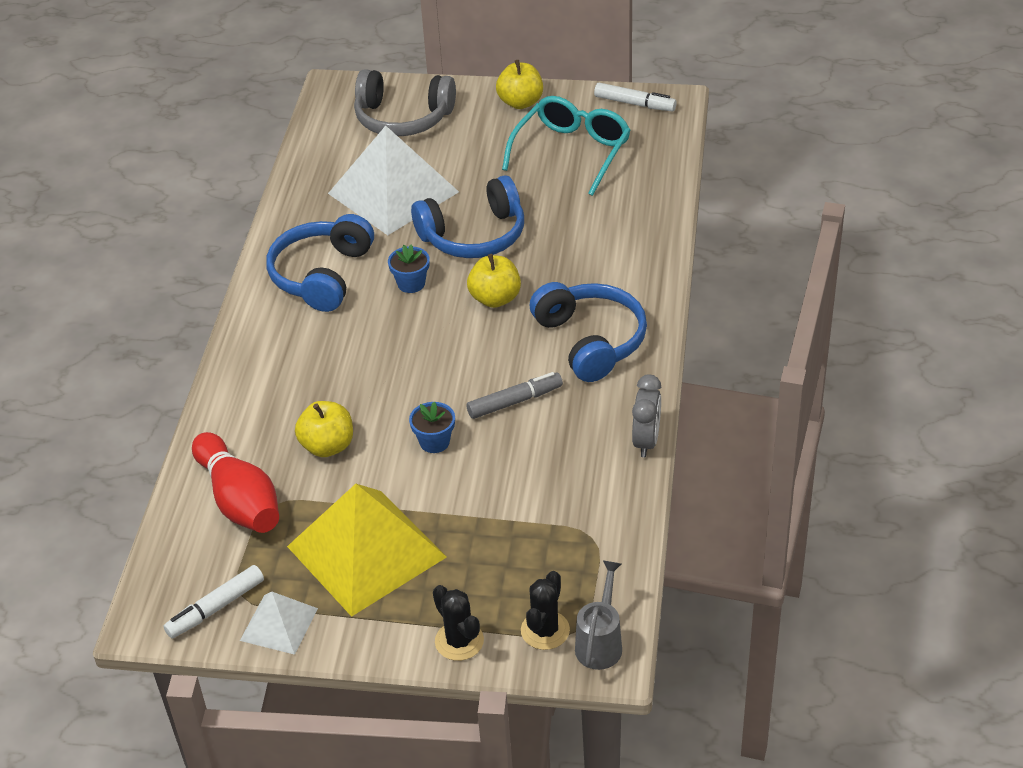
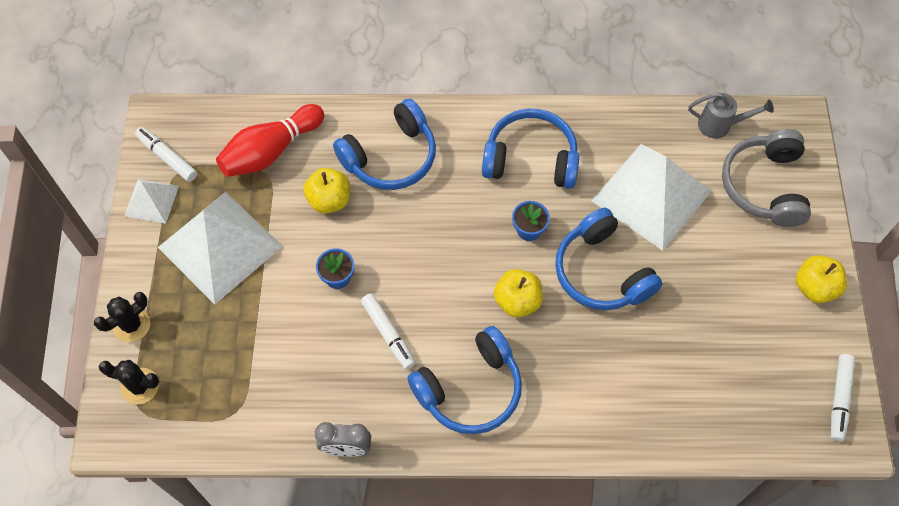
camera: 80 degrees right, 20 degrees up
(283, 389) = (391, 157): none -> blue headphones
(366, 551) = (220, 246): yellow pyramid -> white pyramid
(514, 401) = (388, 333): grey marker -> white marker
(572, 152) = (743, 345): turquoise glasses -> none
(600, 643) = (126, 429): grey watering can -> grey watering can (720, 125)

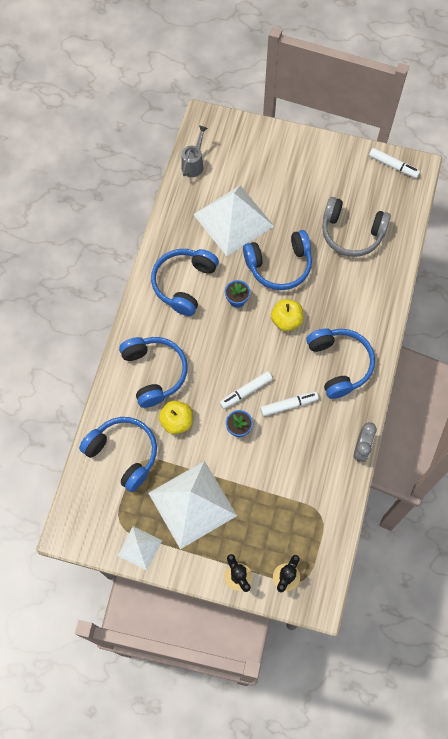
camera: 75 degrees left, 5 degrees up
(167, 158) = (105, 530): white marker -> white marker (246, 392)
(271, 151) = (123, 454): red bowling pin -> blue headphones
(764, 186) = (245, 155): grey headphones -> grey headphones (351, 233)
(814, 287) = (321, 153): yellow apple -> none

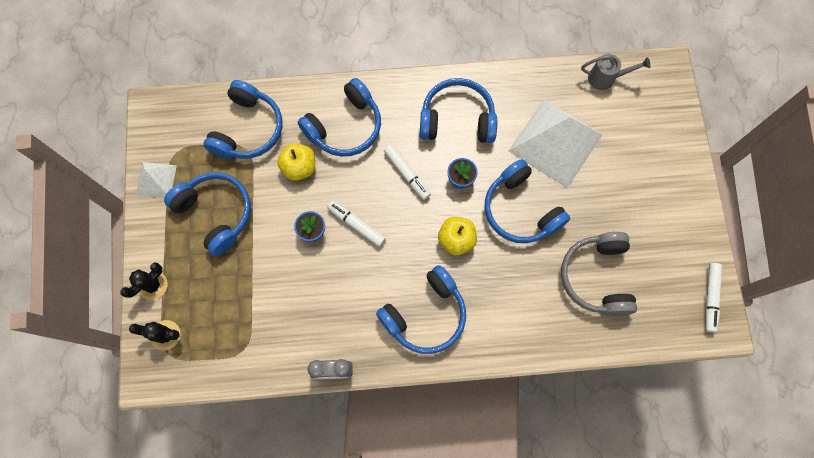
camera: 70 degrees right, 5 degrees up
(192, 504) = (216, 213): white pyramid -> blue headphones
(288, 405) = (357, 275): white marker -> white marker (407, 174)

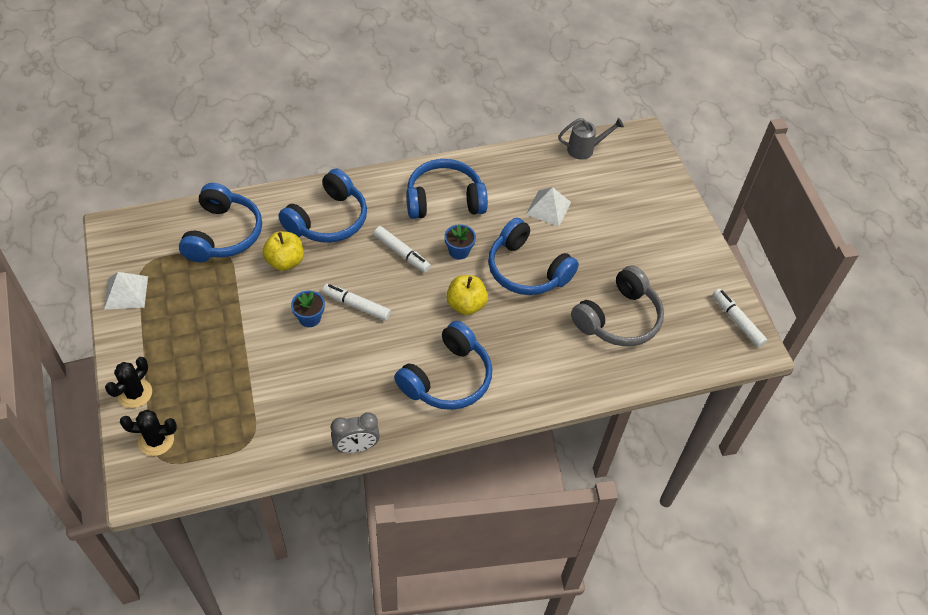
camera: 15 degrees left, 20 degrees down
(216, 213) = (198, 315): blue headphones -> none
(555, 143) = (548, 208): white pyramid -> white pyramid, size x0.50
(596, 277) = (619, 319): grey headphones -> grey headphones turned 120 degrees counterclockwise
(710, 298) = (737, 321): white marker -> white marker turned 150 degrees clockwise

